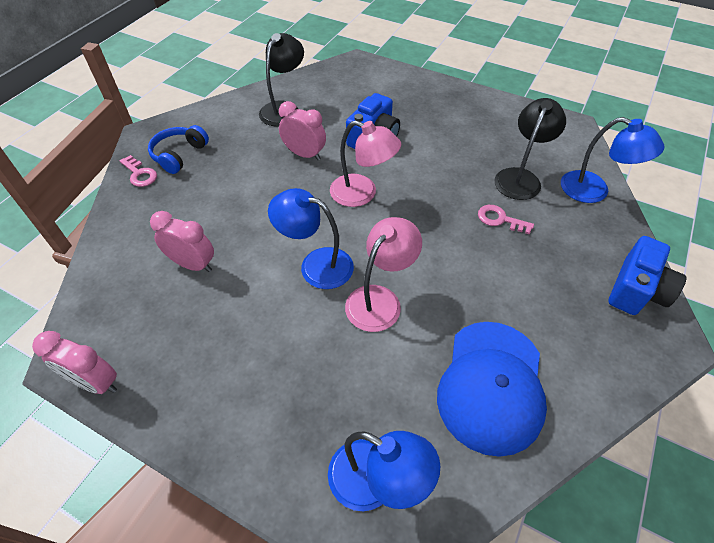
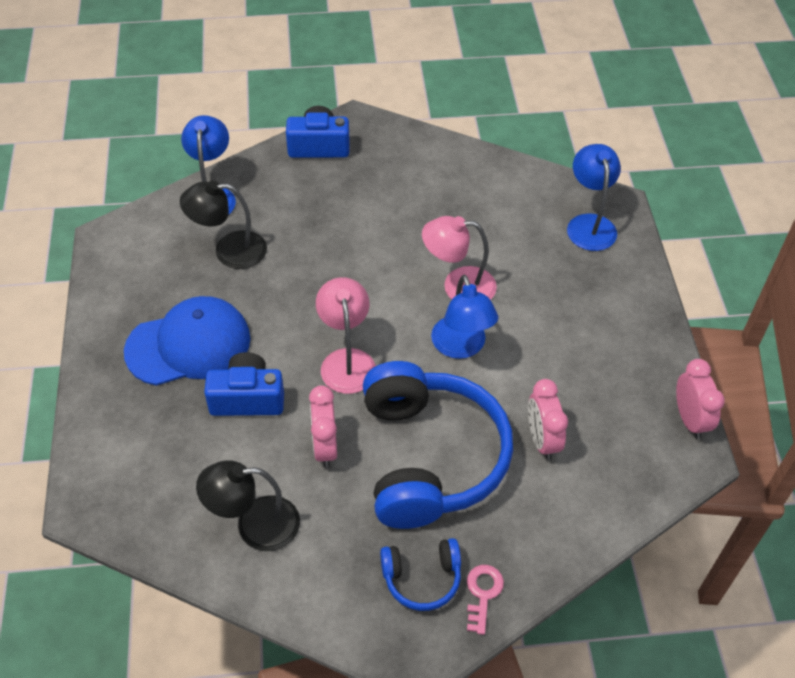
camera: 125 degrees left, 0 degrees up
(246, 197) = (429, 457): none -> blue headphones
(491, 385) = (473, 196): blue cap -> blue cap (188, 345)
(500, 219) = (301, 246): pink key -> none

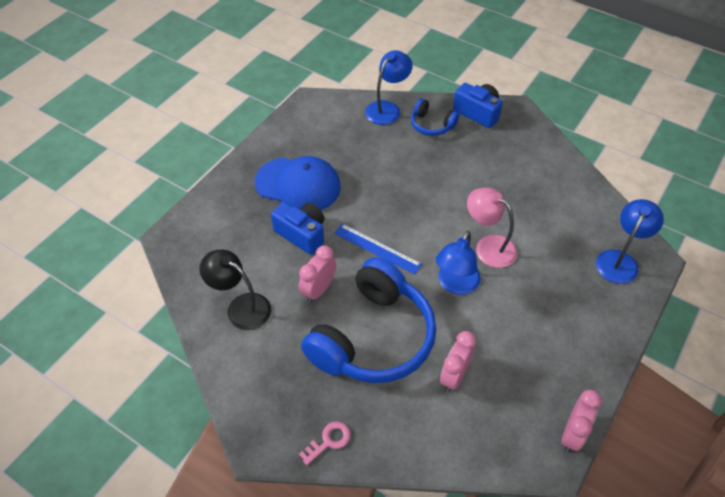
camera: 40 degrees right, 0 degrees up
(229, 251) = (368, 145): black lamp -> none
(346, 360) = (377, 248): pink lamp -> blue ruler
(422, 578) = (302, 404): blue headphones -> blue headphones (431, 125)

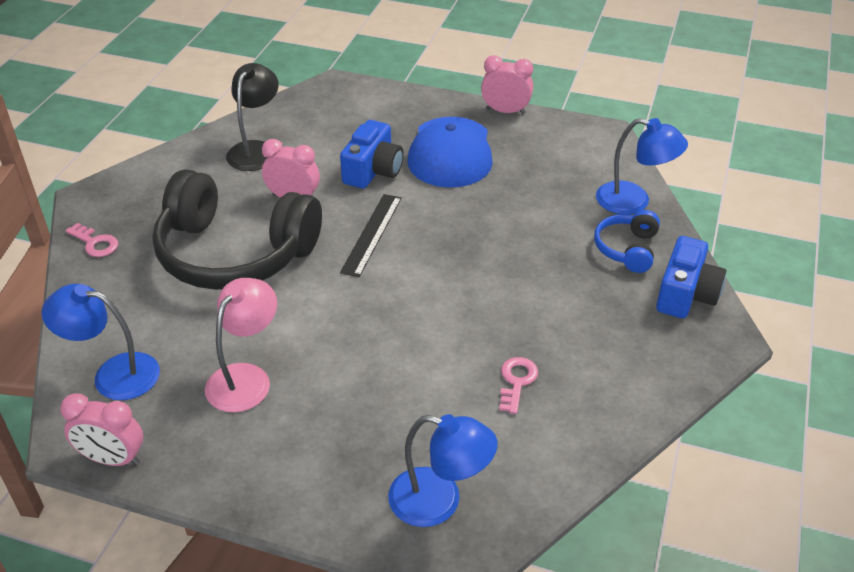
camera: 75 degrees right, 10 degrees down
(373, 337) = (234, 253): blue headphones -> black headphones
(377, 248) = (372, 234): blue ruler -> black ruler
(454, 376) = (190, 331): pink clock -> pink clock (505, 111)
(455, 284) = (334, 313): blue lamp -> blue lamp (113, 374)
(488, 246) = (412, 338): pink lamp -> pink lamp (246, 378)
(534, 204) = (516, 381): none -> pink key

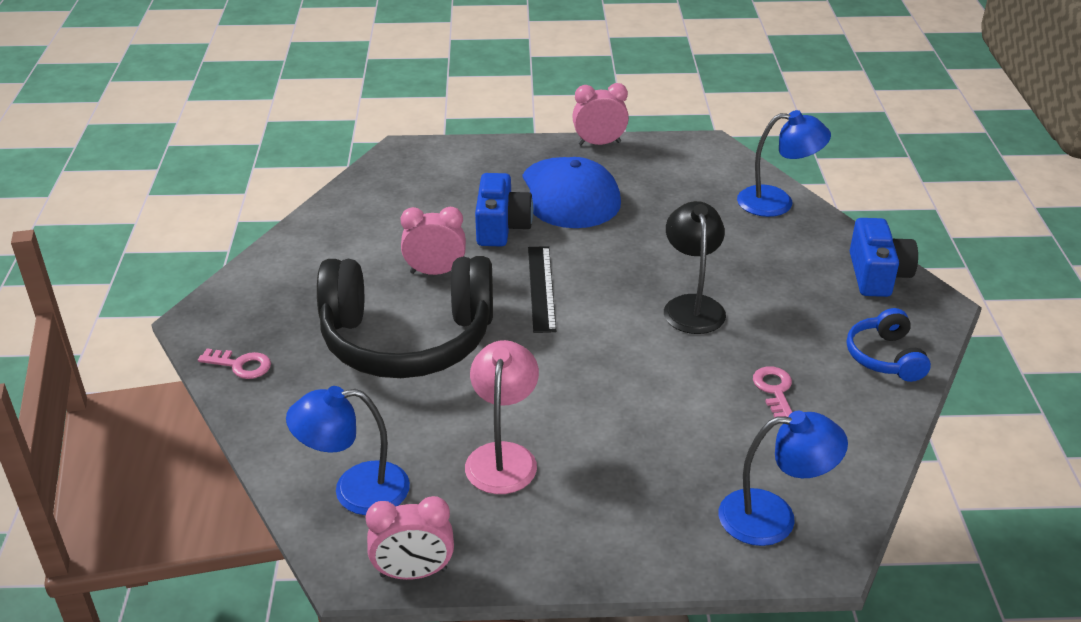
camera: 20 degrees left, 5 degrees down
(256, 150) = (360, 232): black lamp -> black lamp (692, 306)
(627, 249) = (798, 246): blue headphones -> blue headphones (885, 357)

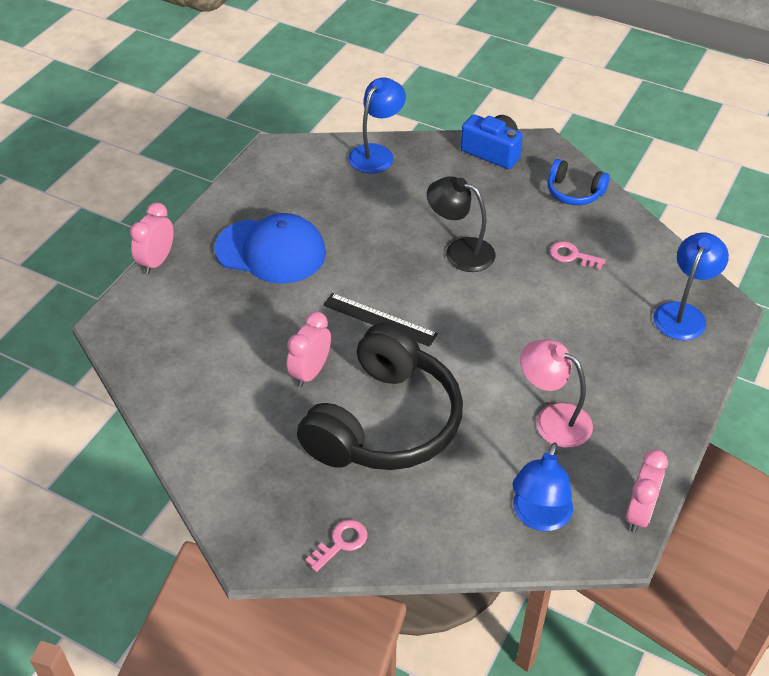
camera: 60 degrees left, 10 degrees up
(501, 227) = (282, 309): blue camera -> none
(599, 143) = (216, 204): pink clock -> pink clock (157, 261)

